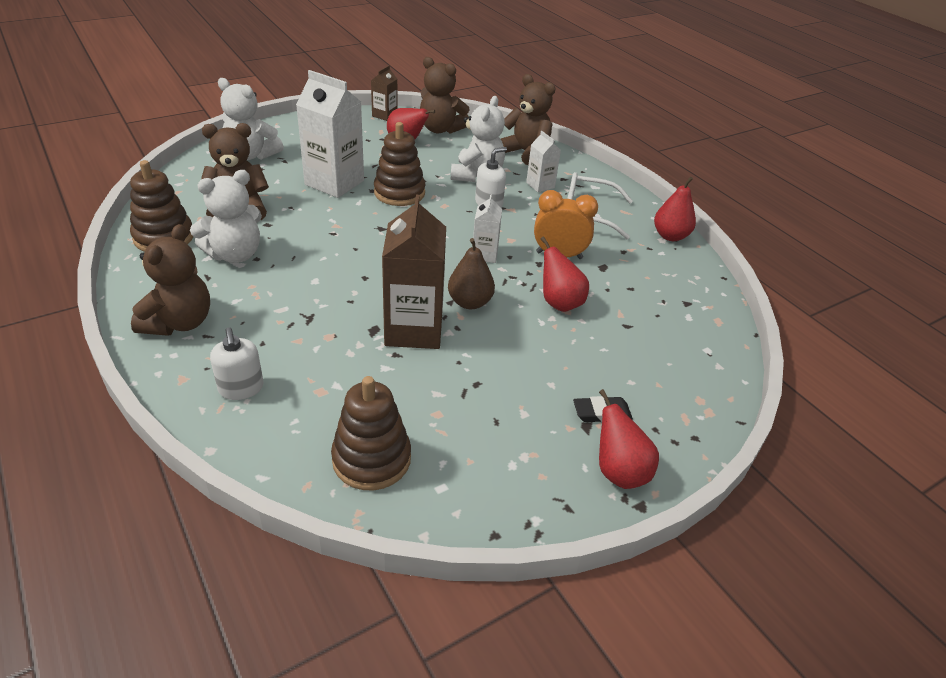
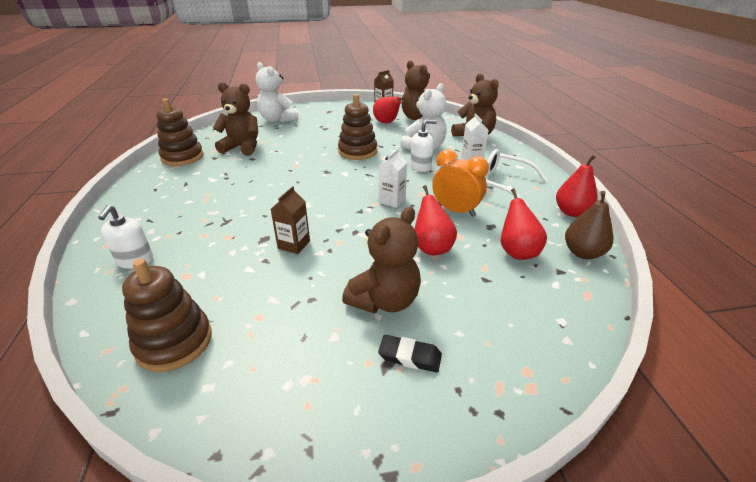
camera: 25 degrees right, 5 degrees down
(179, 322) = (140, 208): brown teddy bear -> brown teddy bear (385, 300)
(235, 254) = (215, 173): white teddy bear -> none
(334, 183) = (317, 140): white carton -> none
(414, 329) = (294, 244): brown carton -> brown carton, size x0.51
(470, 302) = (354, 233): brown pear -> brown pear (583, 253)
(619, 472) = (389, 426): red pear -> red pear (517, 252)

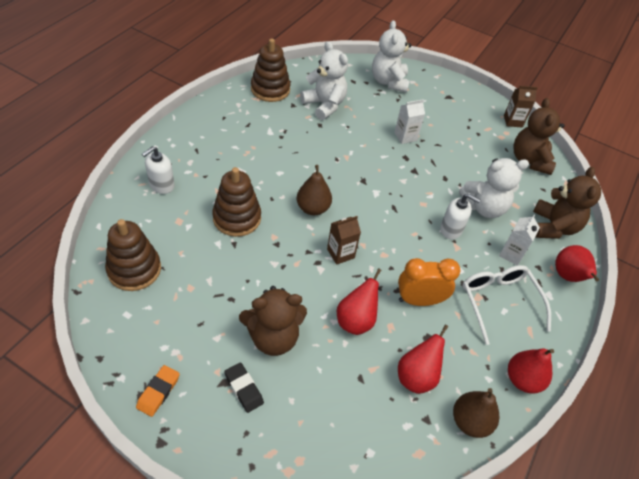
camera: 35 degrees right, 15 degrees up
(242, 147) = (324, 105): brown teddy bear -> white teddy bear
(294, 244) = (264, 243): brown carton -> brown carton (340, 253)
(308, 204) = (313, 208): none -> brown pear
(329, 429) = (158, 392): none -> orange eraser
(357, 151) = (415, 172): brown stacking toy -> brown stacking toy (237, 218)
(387, 122) = (488, 148): red pear -> red pear (568, 277)
(392, 200) = (380, 251): white carton -> white carton (405, 136)
(455, 211) = (419, 300): orange clock -> orange clock turned 75 degrees counterclockwise

